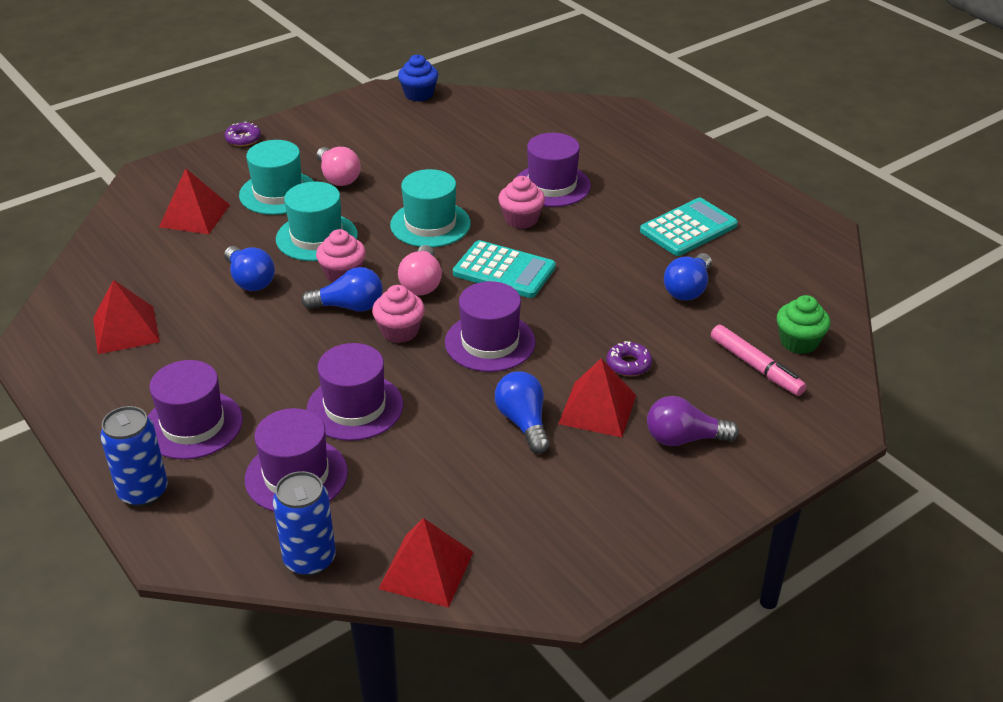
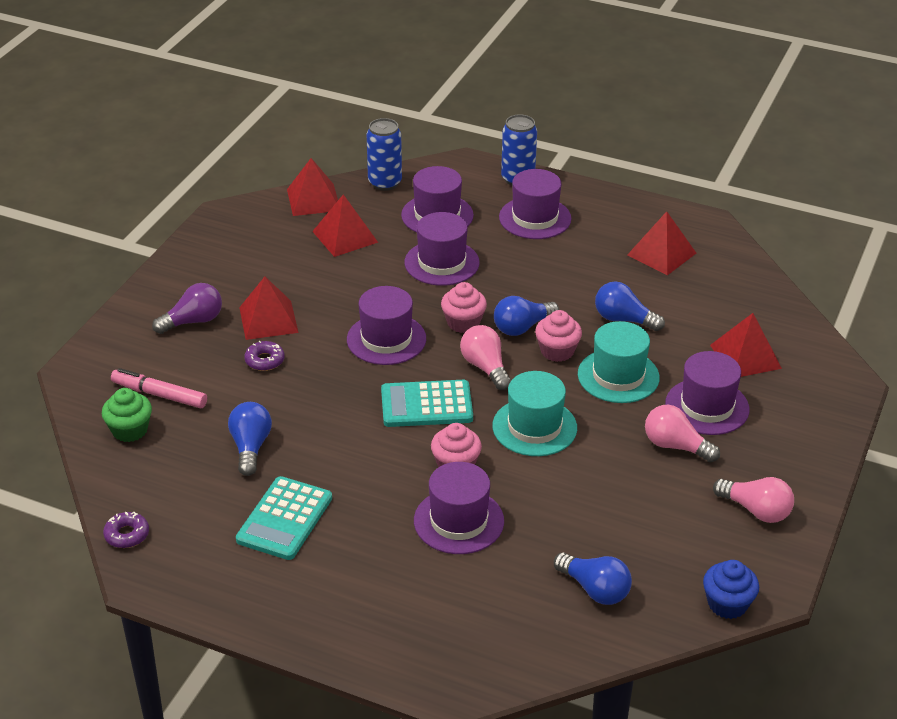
camera: 150 degrees right, 0 degrees up
(243, 139) = (823, 456): purple donut -> purple donut (127, 535)
(278, 193) = (707, 407): turquoise hat -> purple hat
(335, 127) = (756, 510): none -> pink light bulb
(432, 488) = (345, 237): none -> red pyramid
(523, 422) = (316, 293): blue light bulb -> blue light bulb (595, 589)

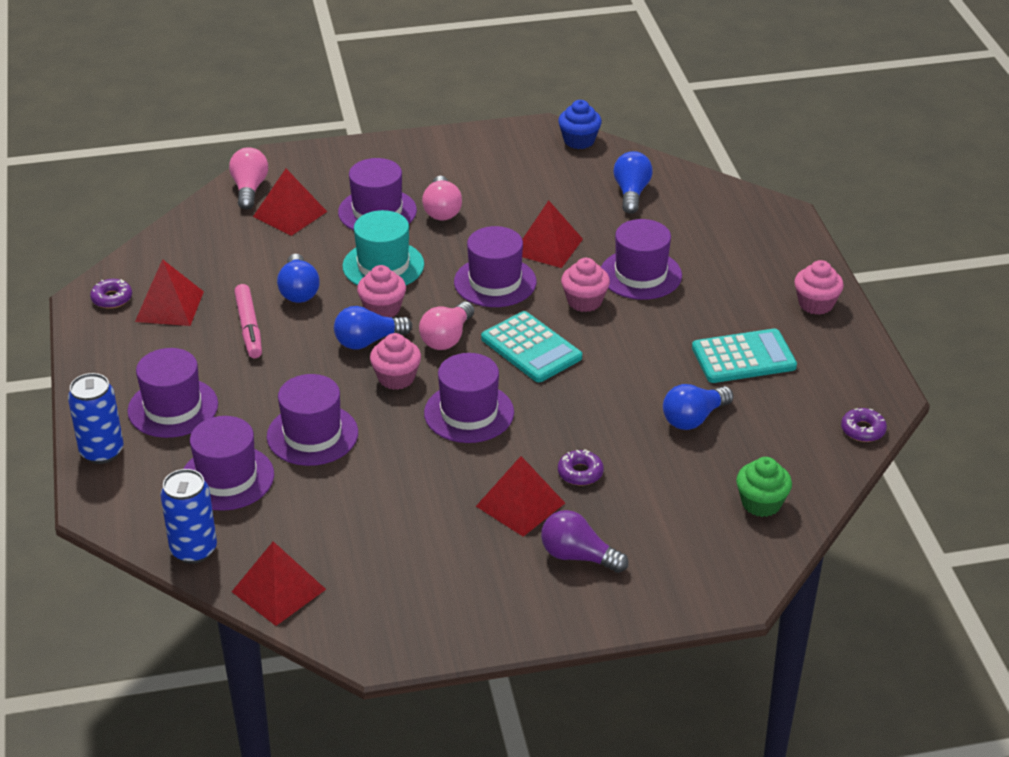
camera: 125 degrees left, 0 degrees up
(159, 394) = (699, 513): pink marker -> pink marker (249, 327)
(299, 614) = (816, 304): none -> pink cupcake
(345, 237) = (329, 526): red pyramid -> red pyramid (547, 246)
(522, 327) = (368, 341): blue light bulb -> blue light bulb turned 135 degrees clockwise
(534, 427) = (495, 282): turquoise hat -> purple hat
(697, 232) = (112, 298): none -> purple donut
(756, 510) = (474, 156): pink light bulb -> pink light bulb (249, 189)

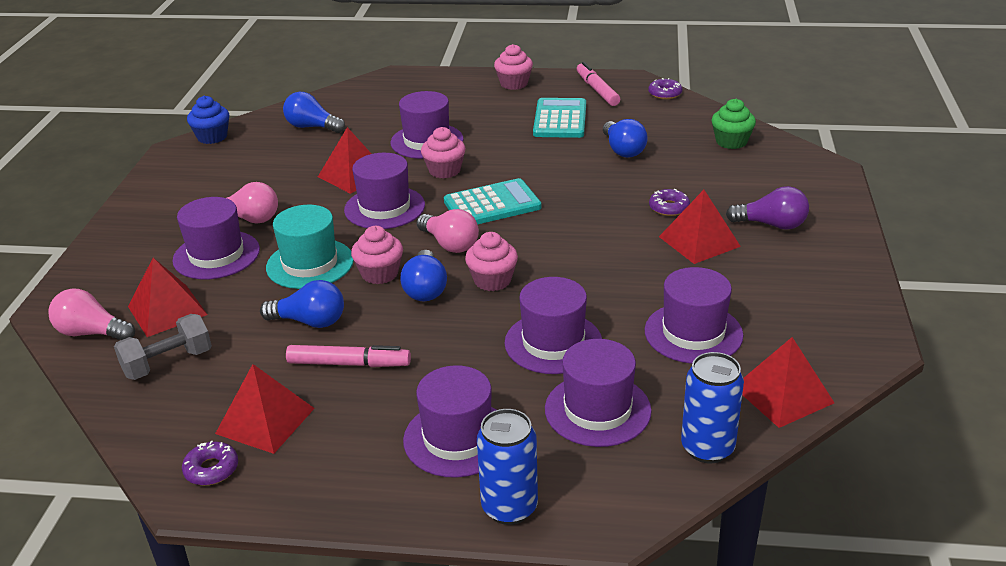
camera: 70 degrees left, 5 degrees down
(224, 238) = (168, 363): none -> grey dumbbell
(469, 413) = (565, 248): purple hat -> purple hat (693, 333)
(578, 556) = (771, 225): purple light bulb -> purple light bulb turned 120 degrees counterclockwise
(838, 372) = (597, 90): none -> pink marker

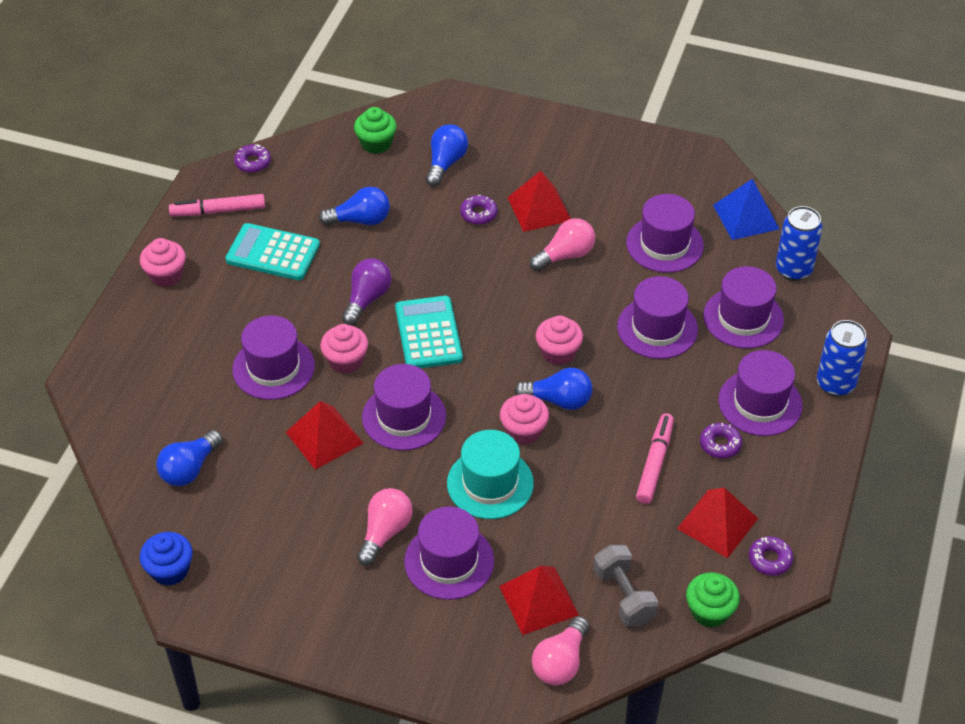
camera: 80 degrees left, 15 degrees up
(141, 427) = (709, 611): none -> green cupcake
(310, 321) = (586, 487): blue light bulb -> blue light bulb (445, 163)
(384, 411) = (720, 444): none -> purple donut
(450, 244) = (489, 374): pink light bulb -> pink light bulb (565, 255)
(771, 225) = (528, 159): purple light bulb -> purple light bulb (367, 299)
(783, 394) = (745, 217): red pyramid -> blue pyramid

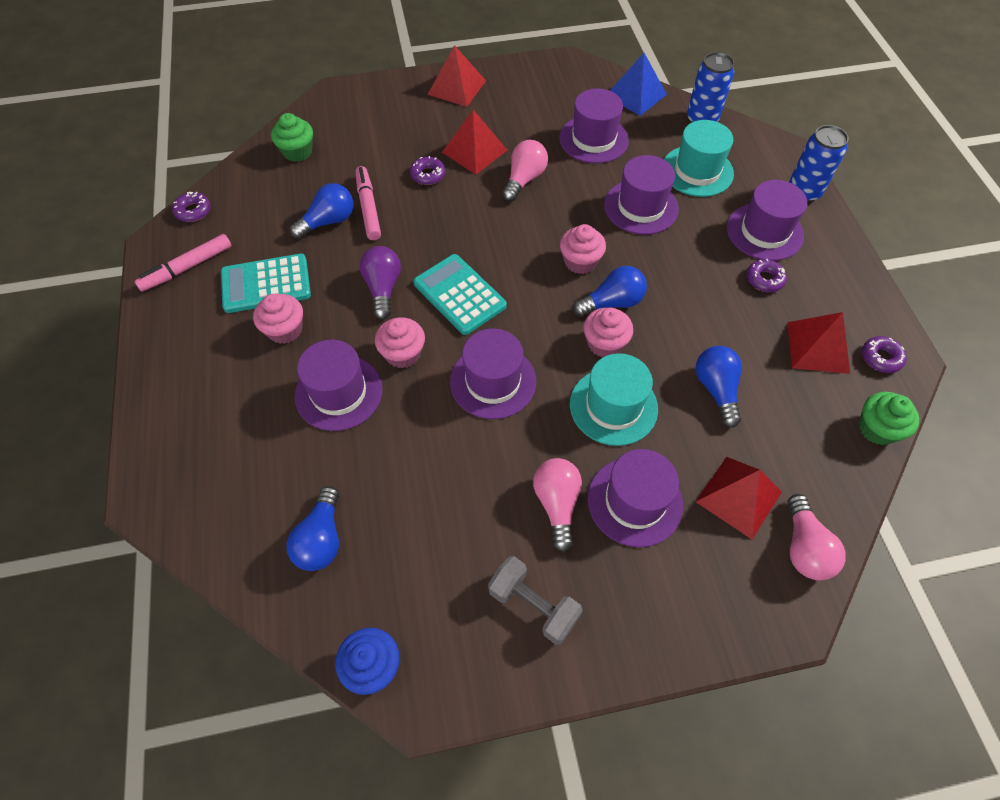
camera: 30 degrees left, 10 degrees up
(166, 275) = (171, 350): pink cupcake -> pink cupcake (285, 330)
(324, 437) = (434, 438): red pyramid -> red pyramid (456, 87)
(445, 163) = (370, 145): blue light bulb -> blue light bulb (716, 389)
(623, 596) = (802, 452): grey dumbbell -> grey dumbbell (533, 605)
(655, 463) = (729, 320): pink marker -> pink marker (368, 208)
(743, 318) = (697, 171): purple hat -> turquoise hat

